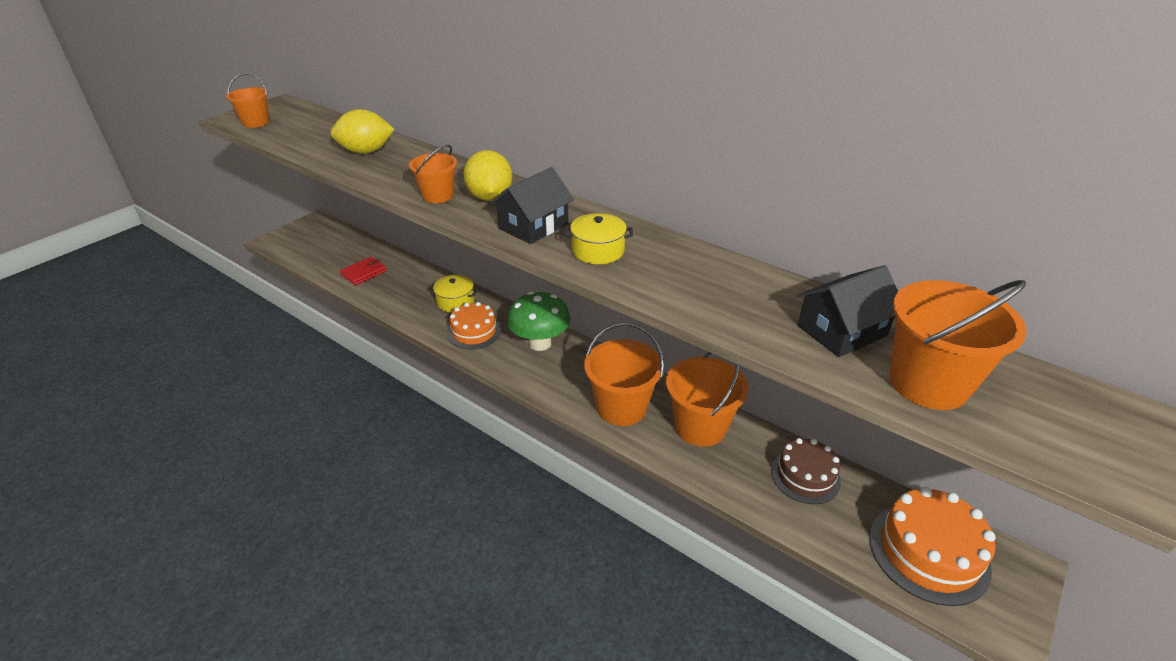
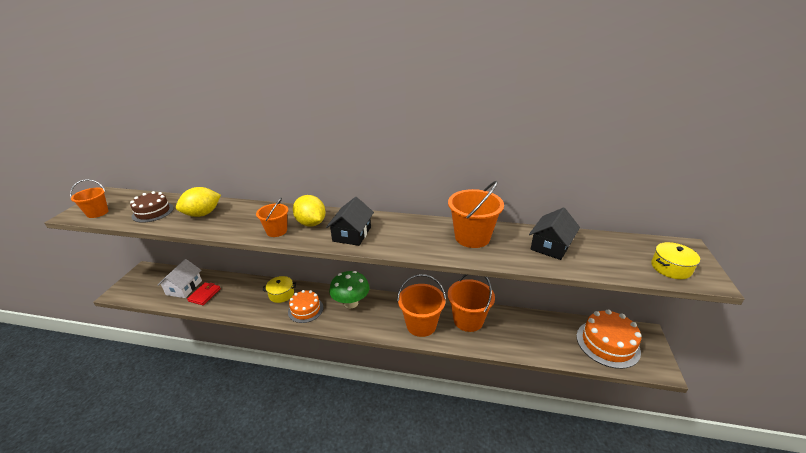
camera: 25 degrees left, 5 degrees down
(346, 256) = (184, 287): none -> white house
(598, 251) = (400, 238): yellow pot -> yellow pot (670, 268)
(805, 476) = (533, 327): brown cake -> brown cake (153, 212)
(928, 383) = (606, 260): orange bucket -> orange bucket (472, 237)

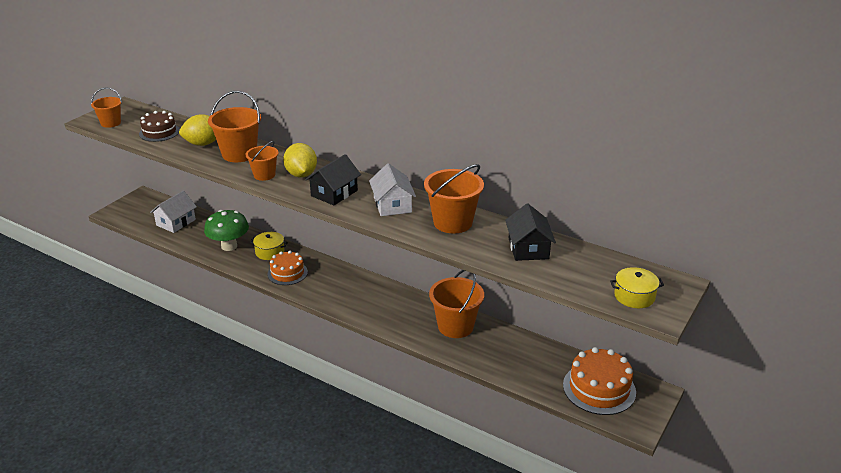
camera: 20 degrees right, 0 degrees up
(204, 295) = (193, 234): red wallet -> none
(351, 303) = (338, 278): green mushroom -> green mushroom (229, 246)
(410, 233) = (392, 205): none -> white house
(421, 325) = (400, 317): orange bucket -> orange bucket (239, 154)
(551, 246) = (528, 248): black house -> black house turned 60 degrees counterclockwise

